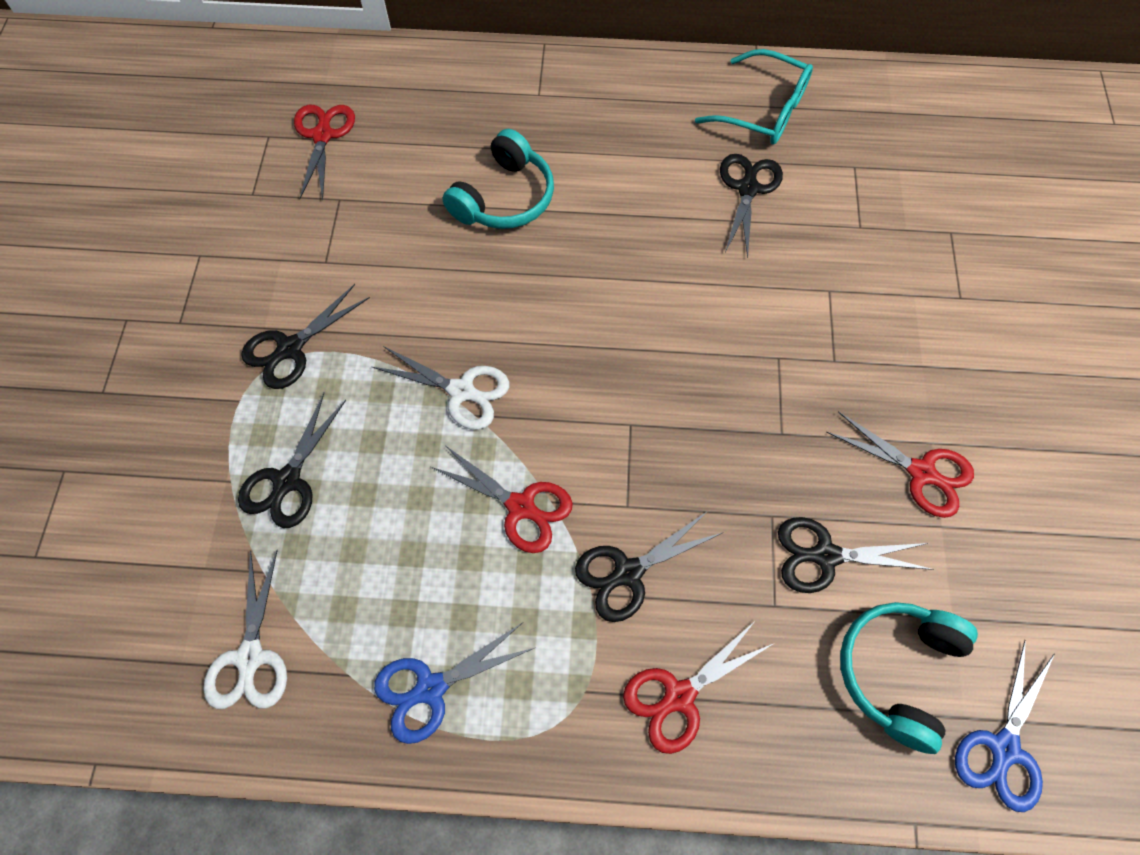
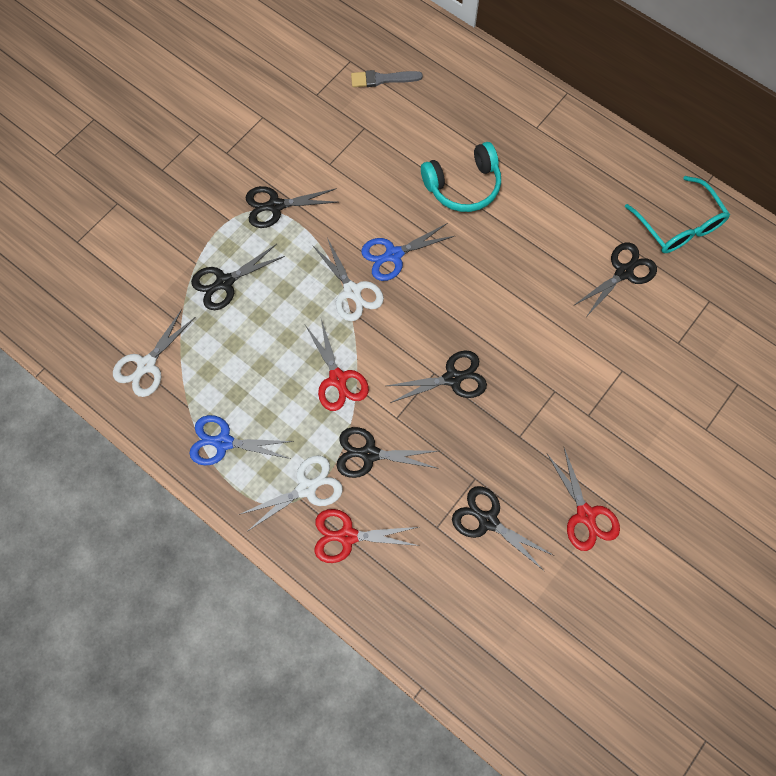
camera: 35 degrees right, 5 degrees up
(323, 136) = (382, 79): red scissors -> grey brush
(583, 671) = (306, 488): none -> white scissors
(656, 416) = (452, 378): none -> black scissors
(898, 671) = (477, 609): turquoise headphones -> none
(1004, 748) = (503, 688): blue scissors -> blue scissors (393, 255)

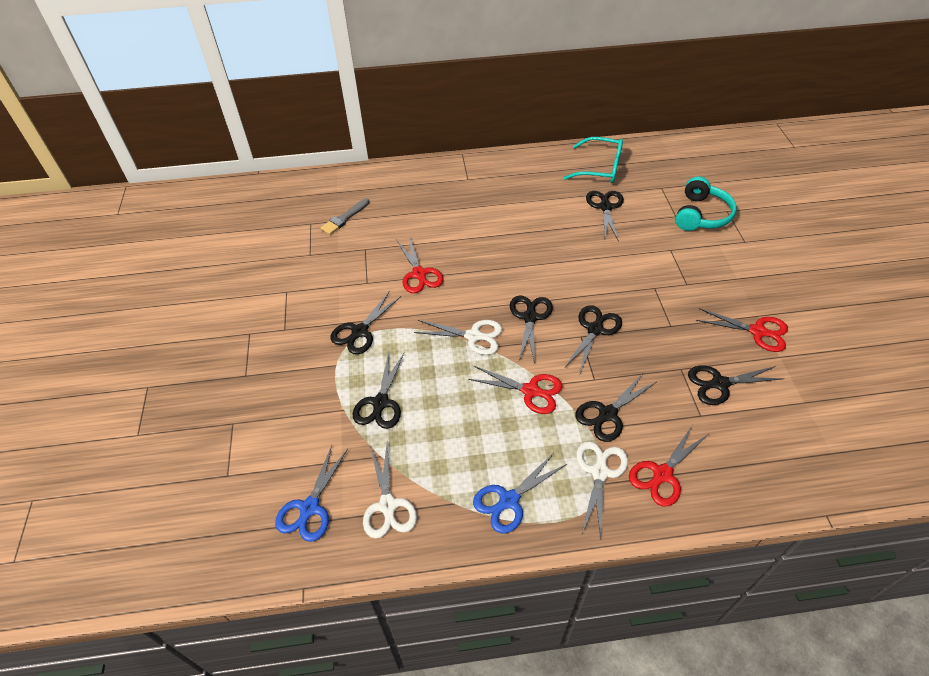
camera: 45 degrees left, 20 degrees down
(378, 193) = (419, 274): none -> red scissors
(393, 255) = (472, 297): blue scissors -> blue scissors (309, 508)
(415, 317) = (530, 317): none -> black scissors
(463, 185) = (465, 233): turquoise headphones -> turquoise headphones (701, 215)

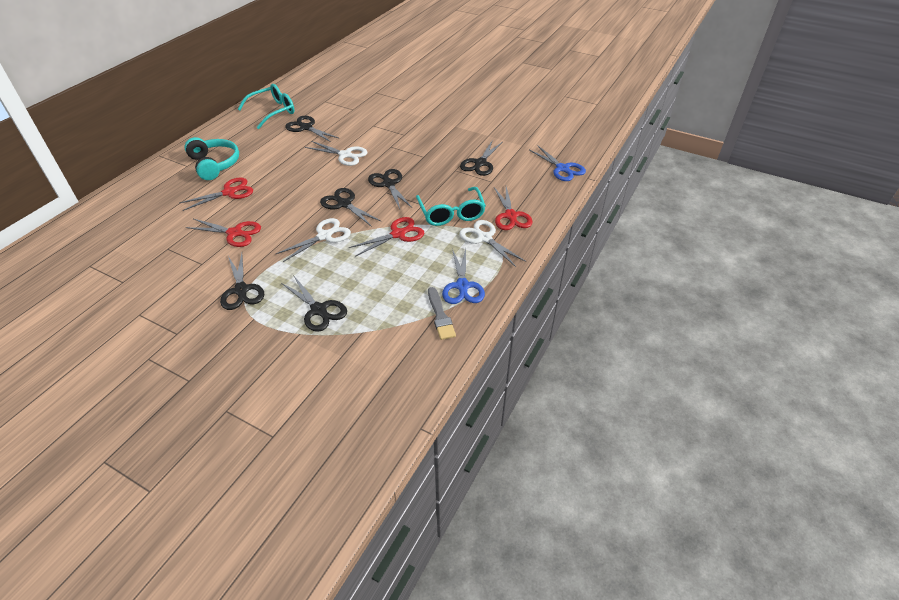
camera: 55 degrees left, 5 degrees down
(309, 508) = (360, 393): blue scissors -> blue scissors (562, 168)
(344, 218) = (117, 244): grey brush -> grey brush (440, 316)
(388, 505) = (404, 347): white scissors -> white scissors (345, 155)
(607, 414) = (451, 213): black scissors -> turquoise glasses
(701, 215) = (365, 101): turquoise headphones -> turquoise headphones (214, 164)
(757, 331) = (465, 132): red scissors -> red scissors (229, 192)

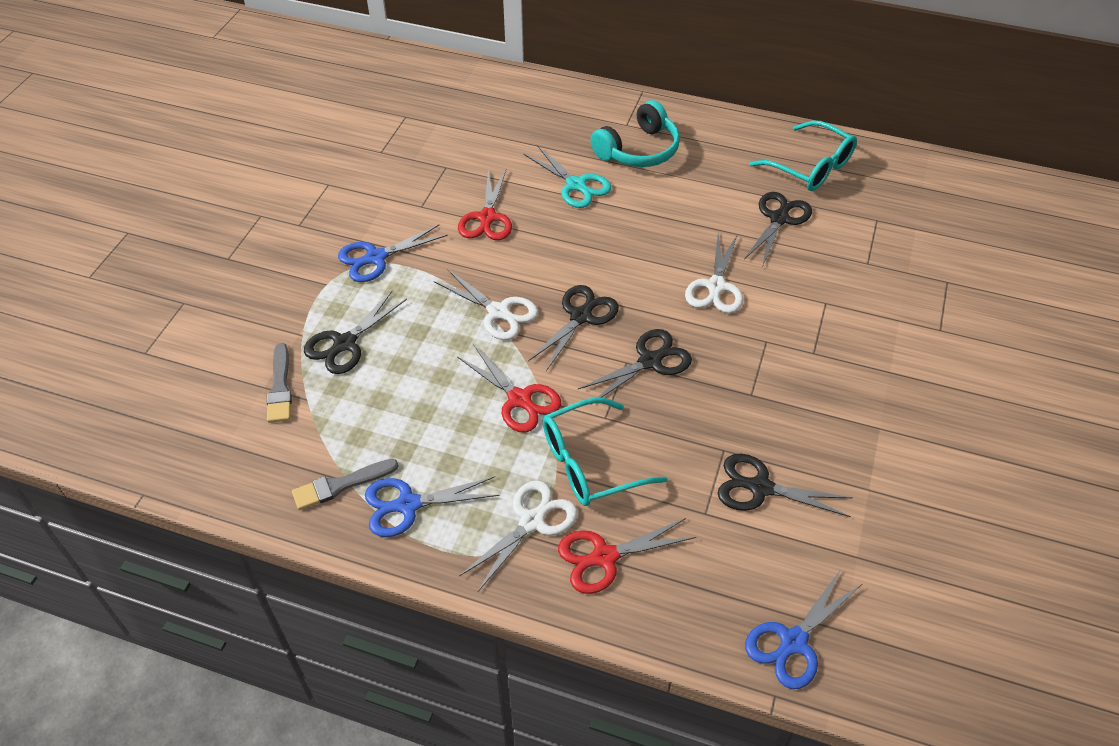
camera: 80 degrees right, 5 degrees up
(229, 192) = (576, 185): red scissors -> turquoise scissors
(241, 290) = (376, 257): black scissors -> blue scissors
(346, 346) = (280, 387): none -> grey brush

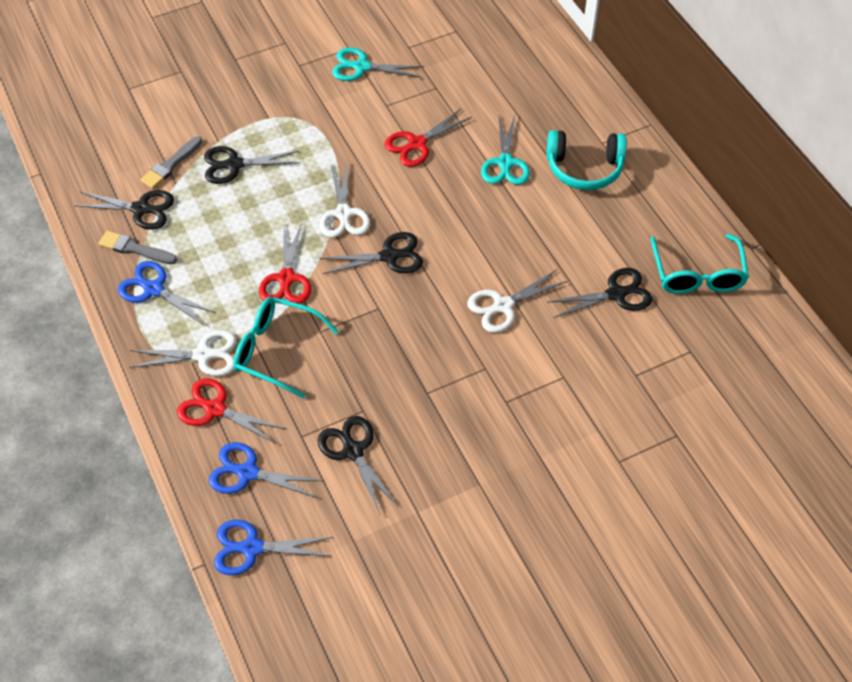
camera: 45 degrees right, 5 degrees up
(360, 191) = (361, 67): none -> turquoise scissors
(376, 257) = (317, 121): blue scissors -> blue scissors (248, 473)
(650, 361) = (393, 319): black scissors -> black scissors (141, 209)

